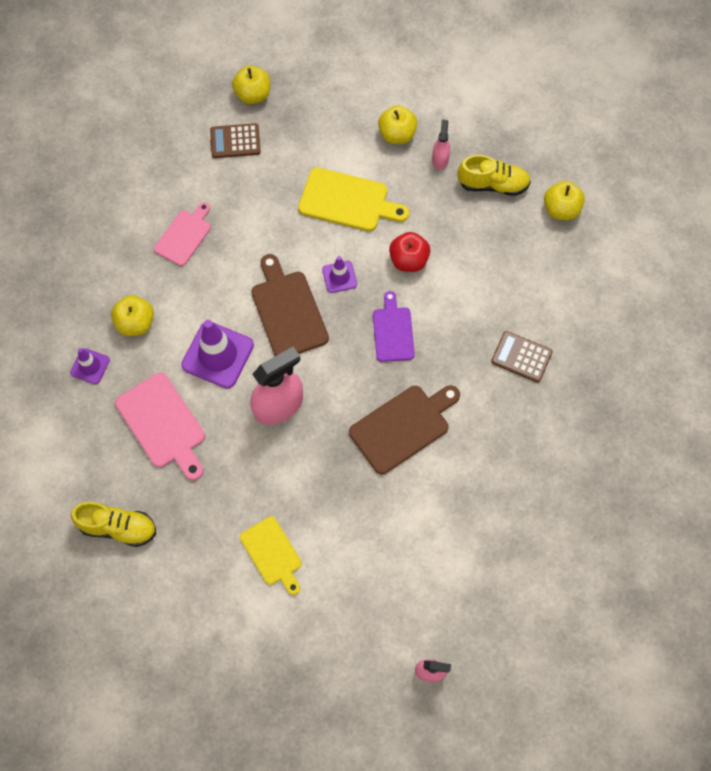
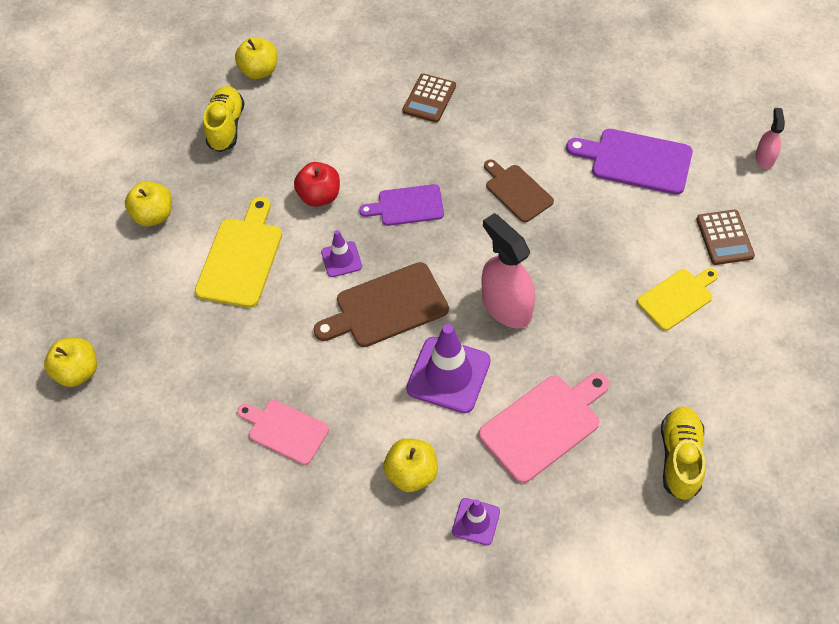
camera: 90 degrees left, 10 degrees down
(235, 141) = (147, 385): brown calculator -> brown calculator (724, 238)
(403, 426) = (517, 191): brown cutting board -> brown cutting board, size x0.66
(433, 542) = (636, 161): none -> purple cutting board
(440, 159) = (191, 174): pink spray bottle -> none

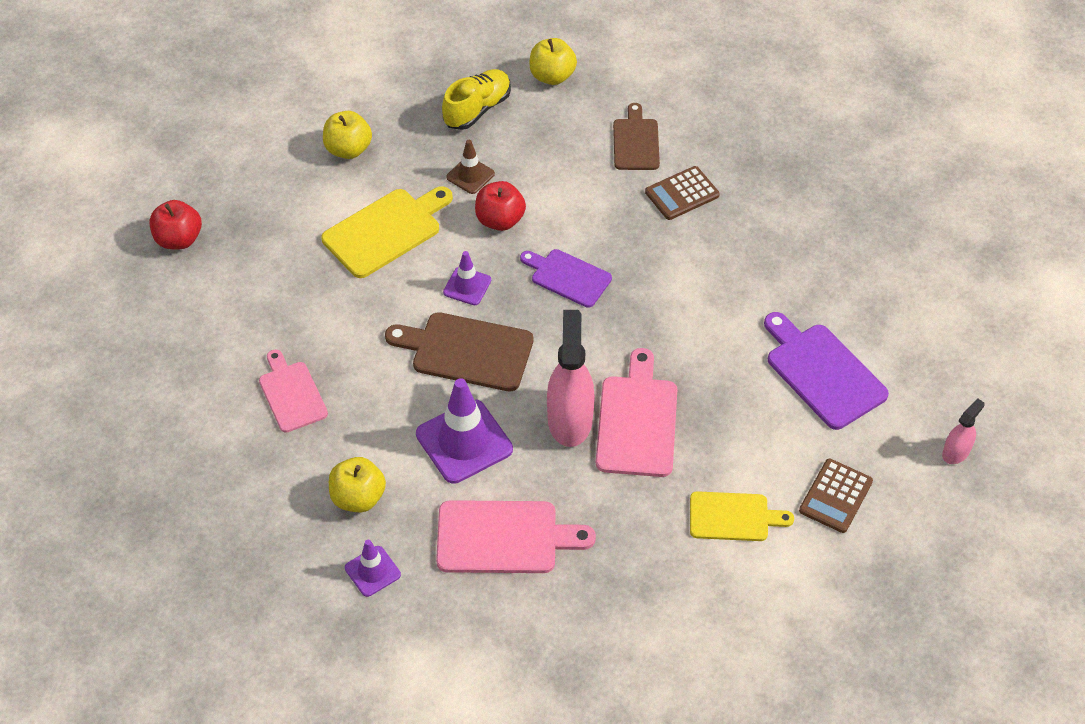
camera: 35 degrees right, 5 degrees down
(78, 371) = (179, 239): yellow apple -> red apple
(267, 177) = (470, 175): none -> brown traffic cone
(517, 191) = (679, 327): brown cutting board -> brown cutting board (636, 141)
(552, 275) = (637, 421): none -> pink cutting board
(680, 458) = (594, 647): yellow shoe -> none

